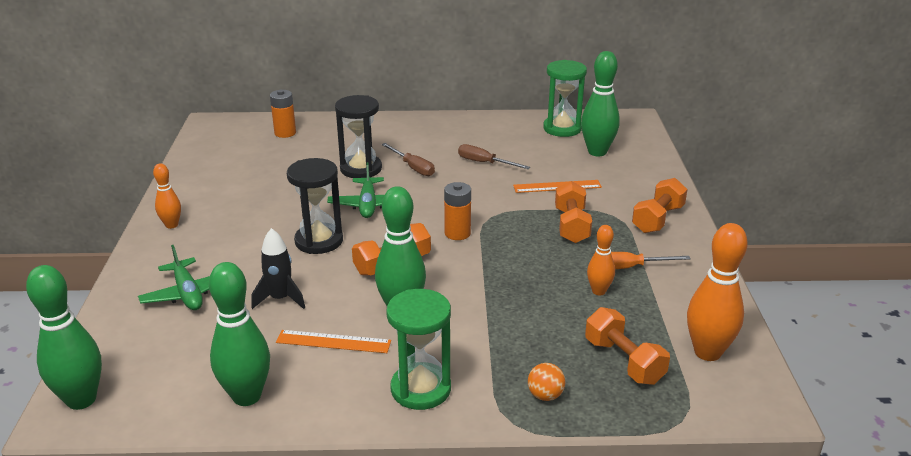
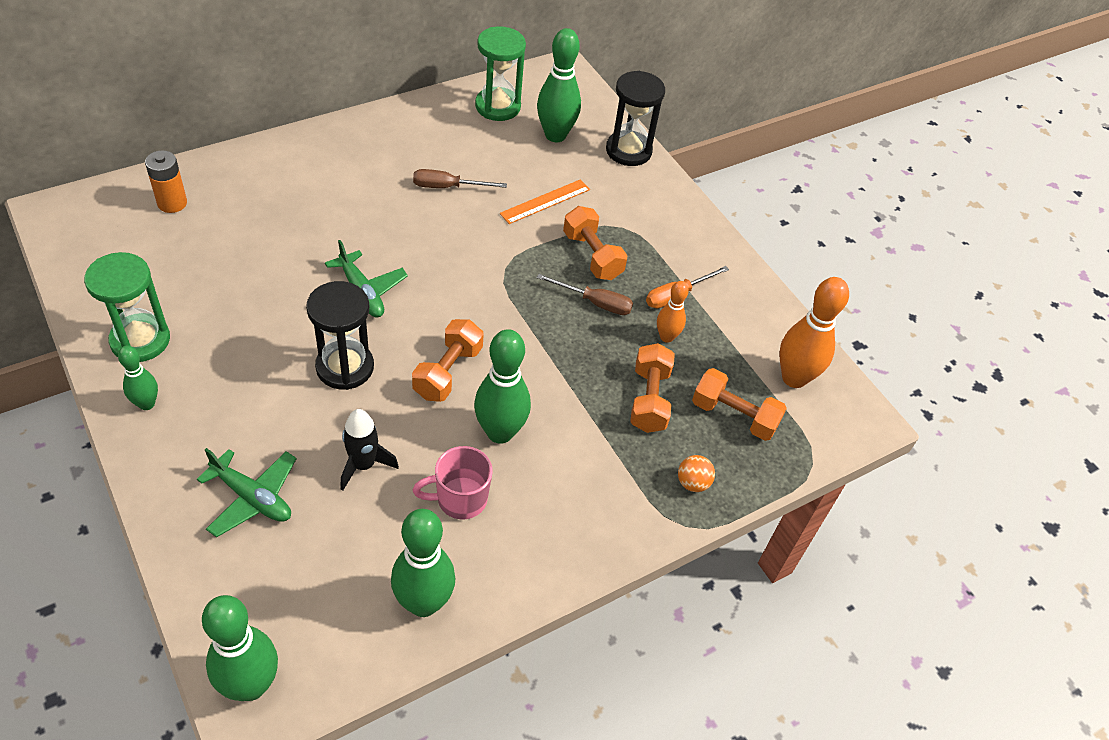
camera: 35 degrees left, 20 degrees up
(171, 225) = (146, 404): orange bowling pin -> green bowling pin
(333, 341) = (460, 499): orange ruler -> pink mug
(361, 169) = (313, 238): black hourglass -> black hourglass (628, 151)
(413, 167) = (372, 218): brown screwdriver -> brown screwdriver (595, 302)
(421, 389) = (582, 522): green hourglass -> green hourglass (140, 340)
(457, 233) = (486, 304): orange battery -> none
(658, 219) = (666, 220): orange dumbbell -> orange dumbbell (649, 399)

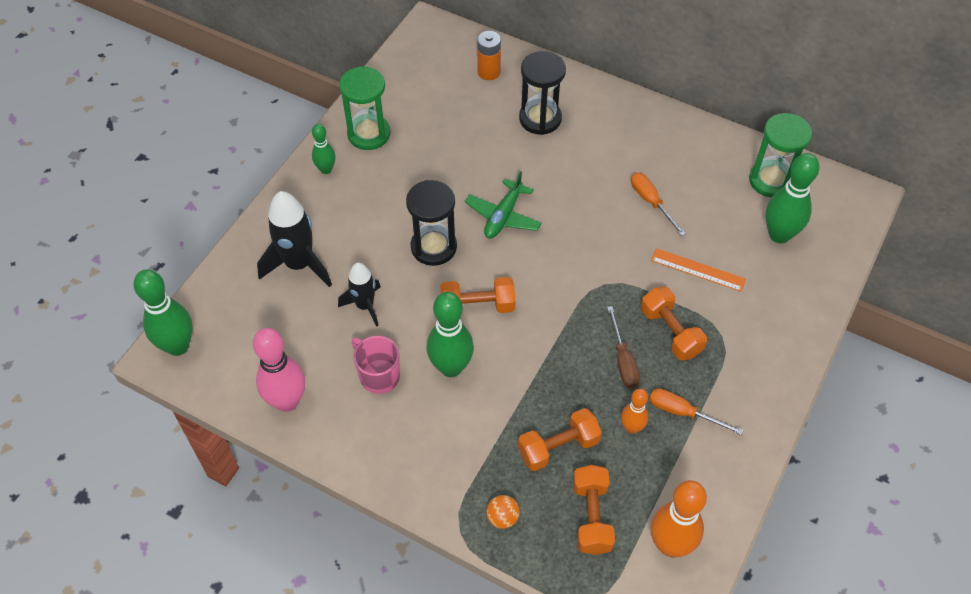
camera: 65 degrees right, 5 degrees up
(252, 497) = (299, 264): green plane -> black rocket
(423, 603) = (287, 401): green bowling pin -> pink bowling pin
(448, 187) = (651, 202): brown screwdriver -> orange screwdriver
(592, 255) = (670, 332): orange dumbbell -> orange dumbbell turned 60 degrees counterclockwise
(628, 151) = (816, 293): black hourglass -> black hourglass (540, 118)

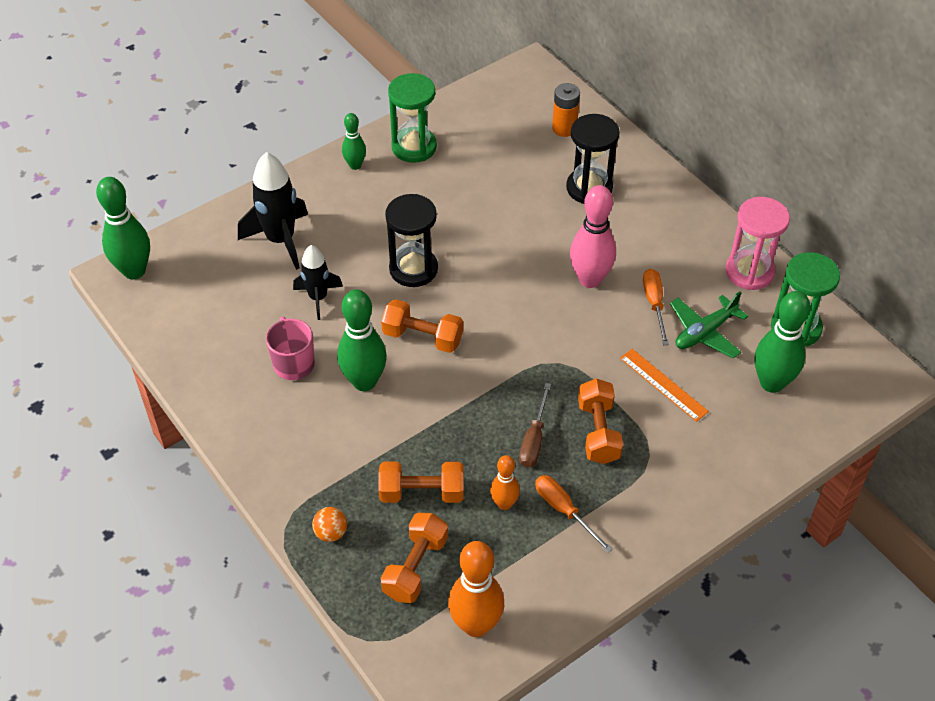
camera: 25 degrees right, 5 degrees down
(287, 401) = (199, 354): pink bowling pin -> pink bowling pin (590, 279)
(503, 216) = (497, 265): green plane -> green plane (705, 332)
(709, 146) = (749, 272): none -> pink hourglass

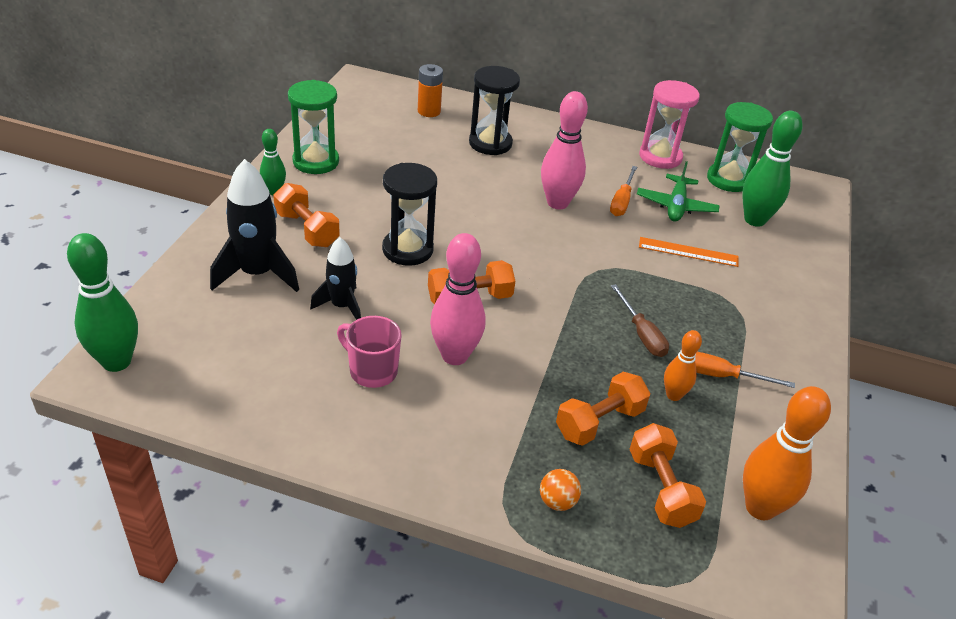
camera: 40 degrees left, 10 degrees down
(364, 382) = (455, 356): green bowling pin -> pink bowling pin
(598, 432) = (681, 305): orange dumbbell -> orange dumbbell (307, 229)
(654, 304) = (621, 201): orange screwdriver -> orange screwdriver turned 120 degrees counterclockwise

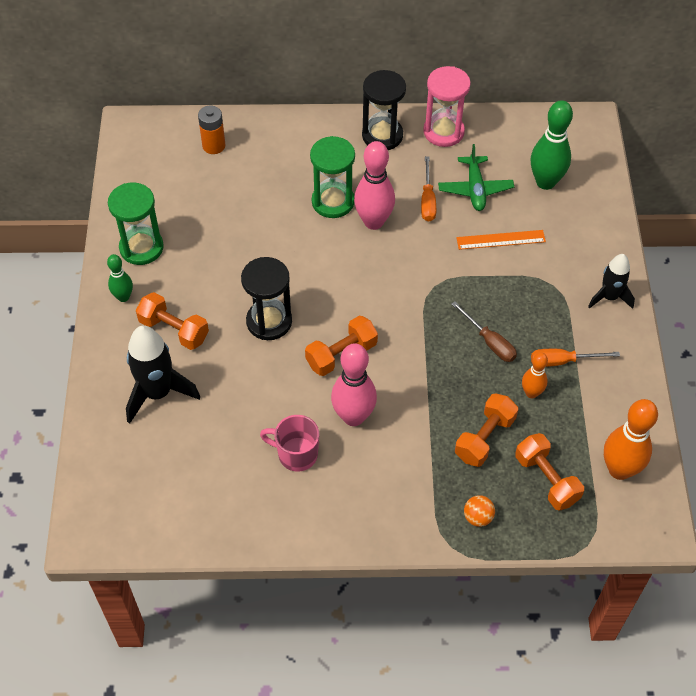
camera: 15 degrees left, 15 degrees up
(116, 362) = (94, 519): green bowling pin -> none
(342, 306) = (243, 401): black rocket -> black rocket (609, 297)
(490, 143) = (287, 168): black hourglass -> black hourglass (382, 135)
(728, 179) = (511, 140): green hourglass -> green hourglass (333, 202)

